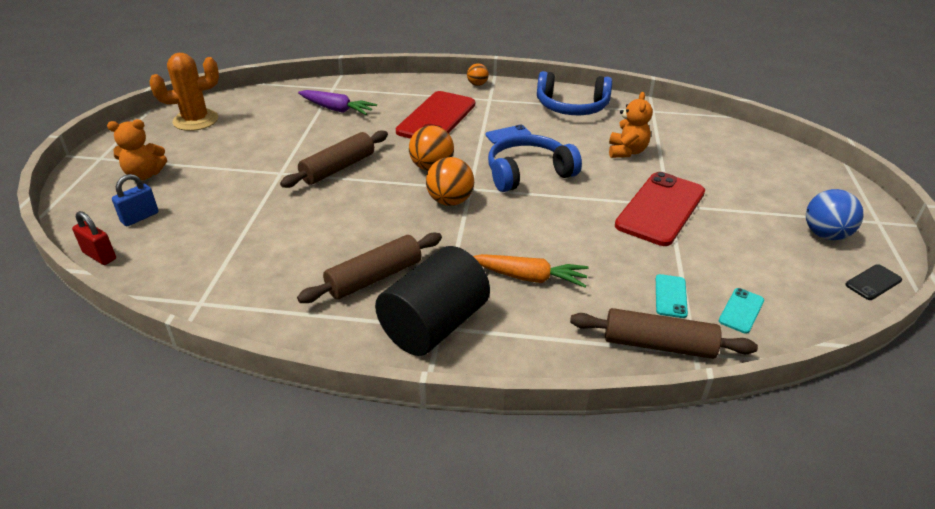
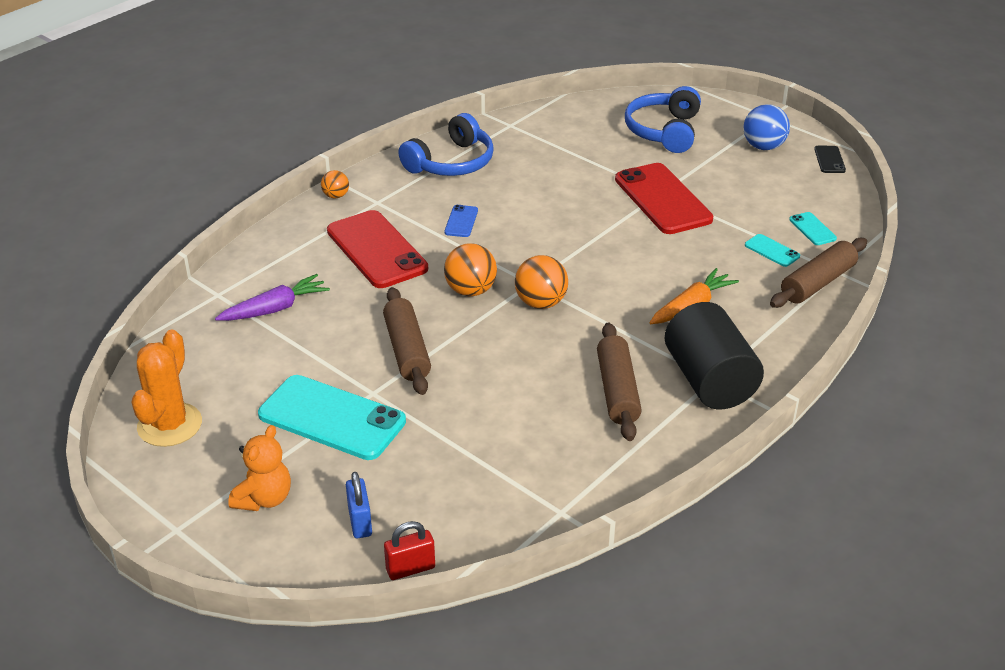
camera: 55 degrees left, 0 degrees up
(241, 168) = (332, 418): none -> turquoise phone
(528, 173) = (541, 240): blue headphones -> blue headphones (664, 131)
(626, 151) = (562, 172): orange teddy bear -> none

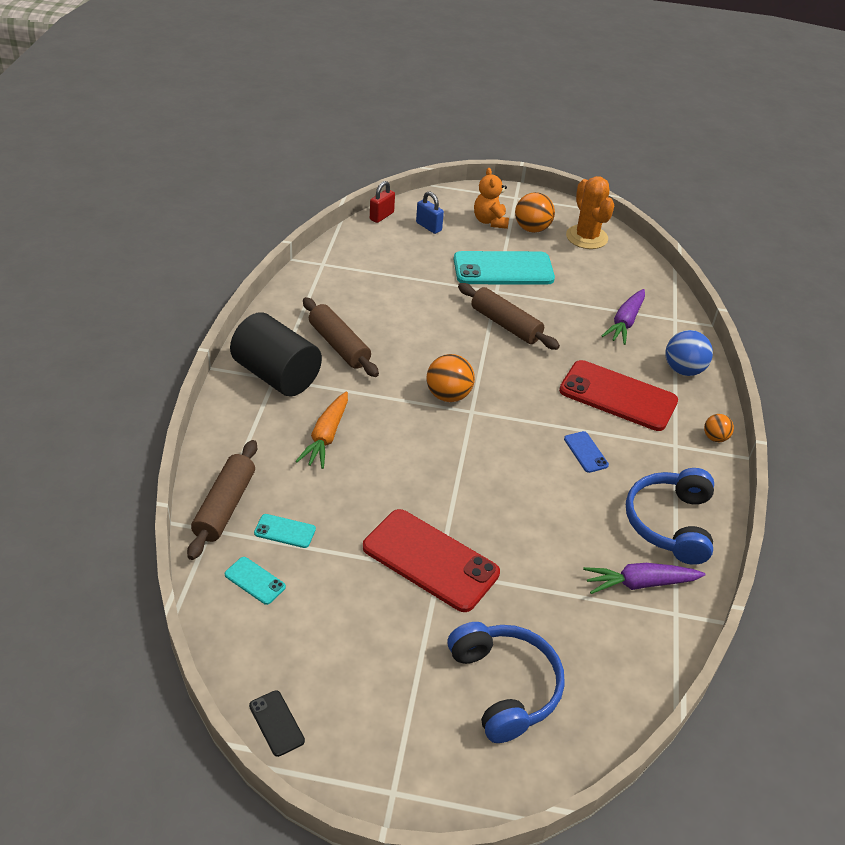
camera: 145 degrees right, 5 degrees up
(470, 290) = (510, 386): orange ball -> orange ball (532, 229)
(517, 143) = (640, 583): none -> purple carrot
(763, 147) = (370, 712): blue ball -> blue ball (683, 370)

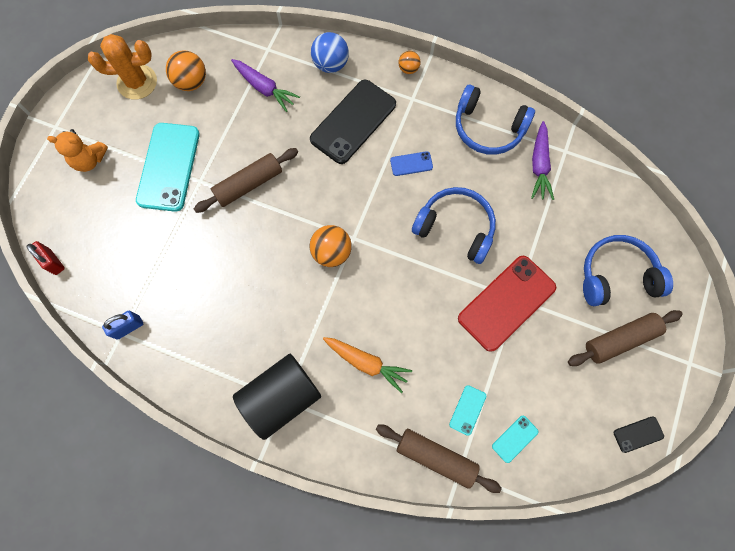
camera: 75 degrees left, 30 degrees up
(339, 345) = (250, 335): brown rolling pin -> brown rolling pin (620, 339)
(428, 227) = (84, 219): blue padlock -> blue padlock (128, 327)
(515, 501) = (455, 228): none -> blue headphones
(532, 229) = (112, 126): orange ball -> orange ball (191, 82)
(618, 396) = (353, 122): red phone -> black phone

